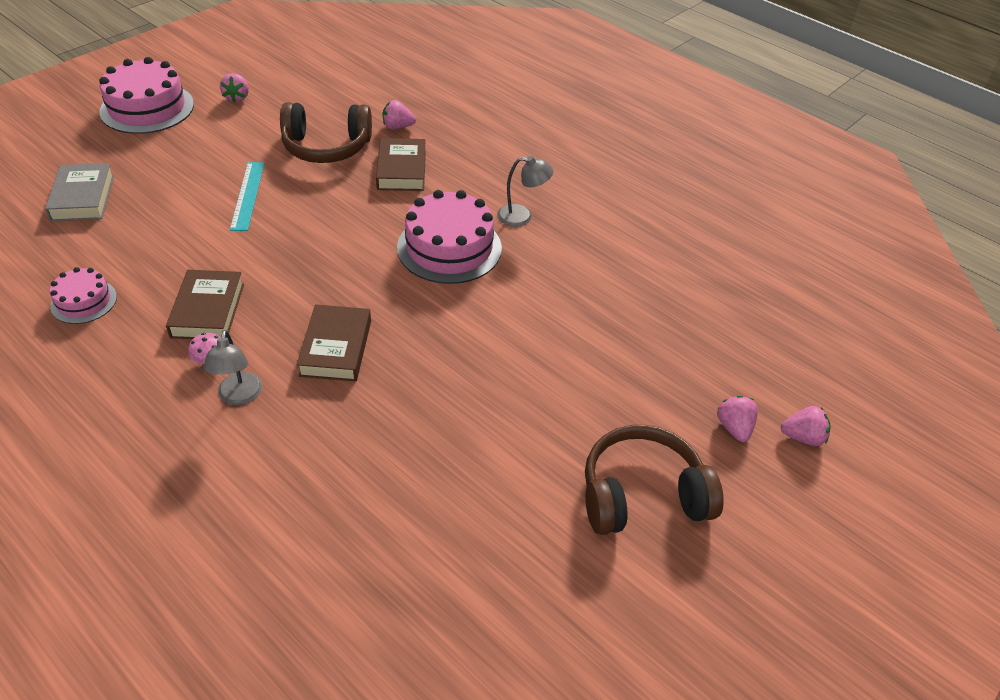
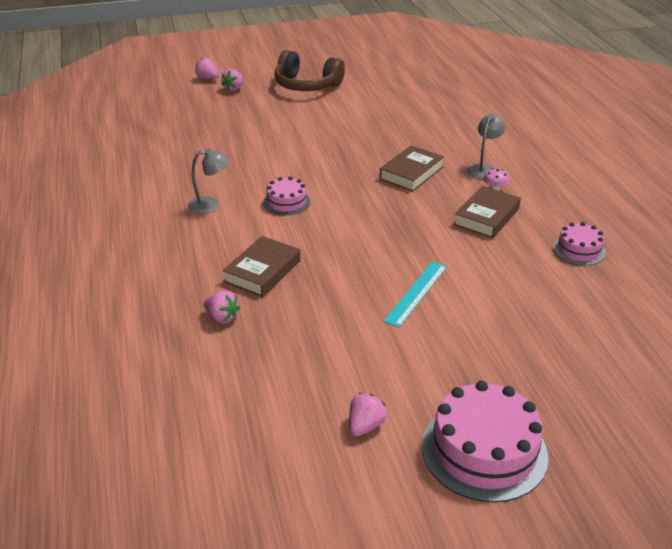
camera: 145 degrees left, 10 degrees down
(83, 197) = (575, 343): grey book -> none
(326, 147) = (311, 319): brown headphones -> none
(449, 248) = (286, 202): pink cake -> pink cake, size x0.54
(522, 216) = (210, 205): grey lamp -> grey lamp turned 135 degrees clockwise

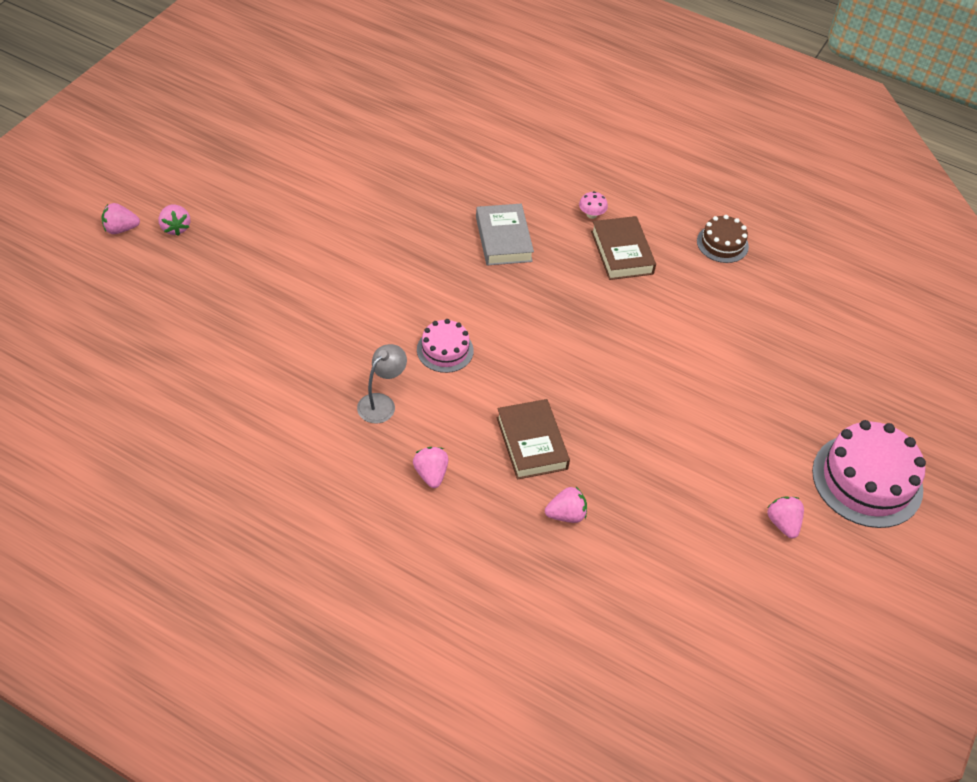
camera: 50 degrees left, 15 degrees up
(180, 249) = (431, 474): none -> pink strawberry
(306, 85) = (248, 175): brown headphones -> none
(411, 173) = (503, 239): brown book -> grey book
(416, 293) = (669, 375): turquoise ruler -> none
(483, 169) = (554, 194): grey lamp -> none
(579, 250) = (722, 243): pink cake -> brown cake

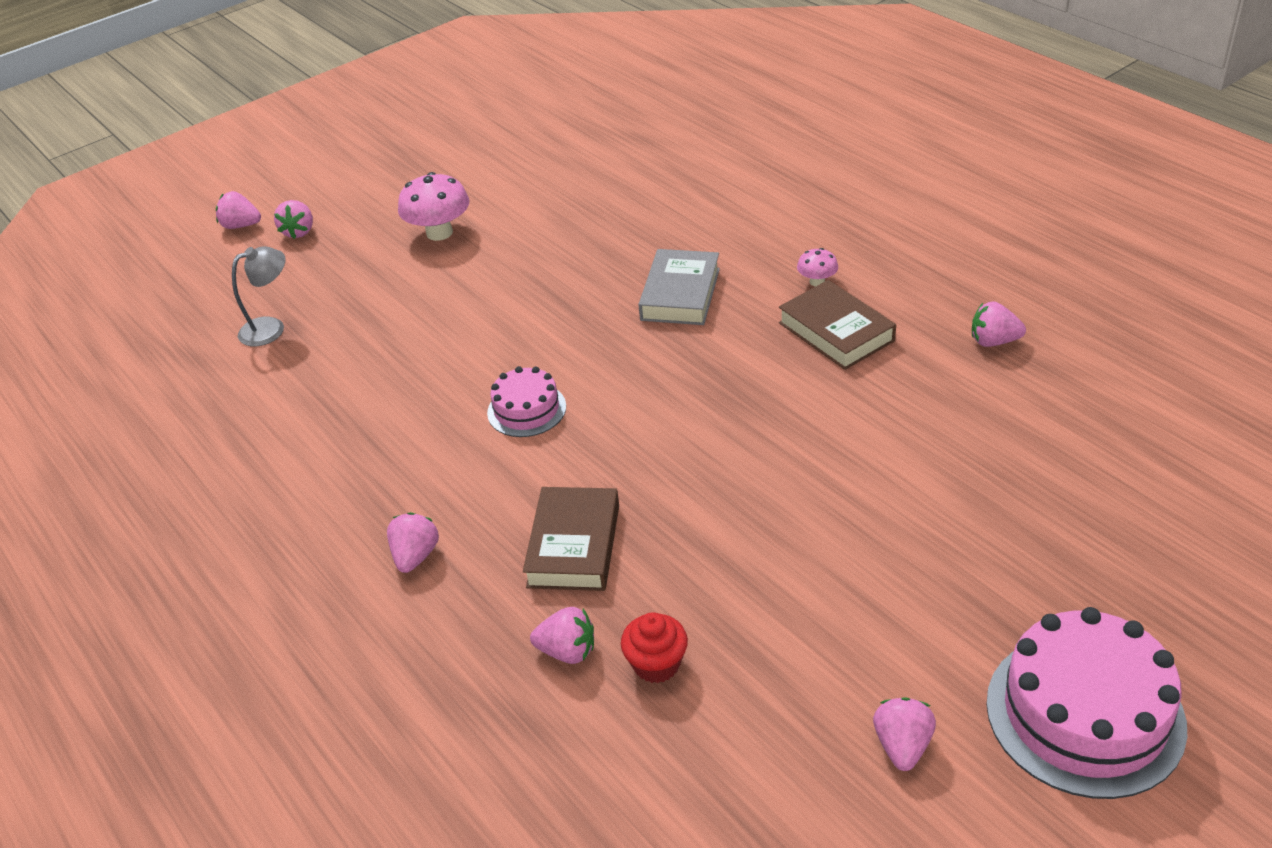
camera: 30 degrees right, 10 degrees down
(293, 212) = (439, 233): none -> pink mushroom
(381, 403) = (408, 457): grey lamp -> grey lamp (271, 328)
(622, 252) = (836, 332): brown book -> brown book turned 45 degrees counterclockwise
(624, 509) = (656, 664): none -> red cupcake
(722, 243) = (993, 341): brown cake -> pink strawberry

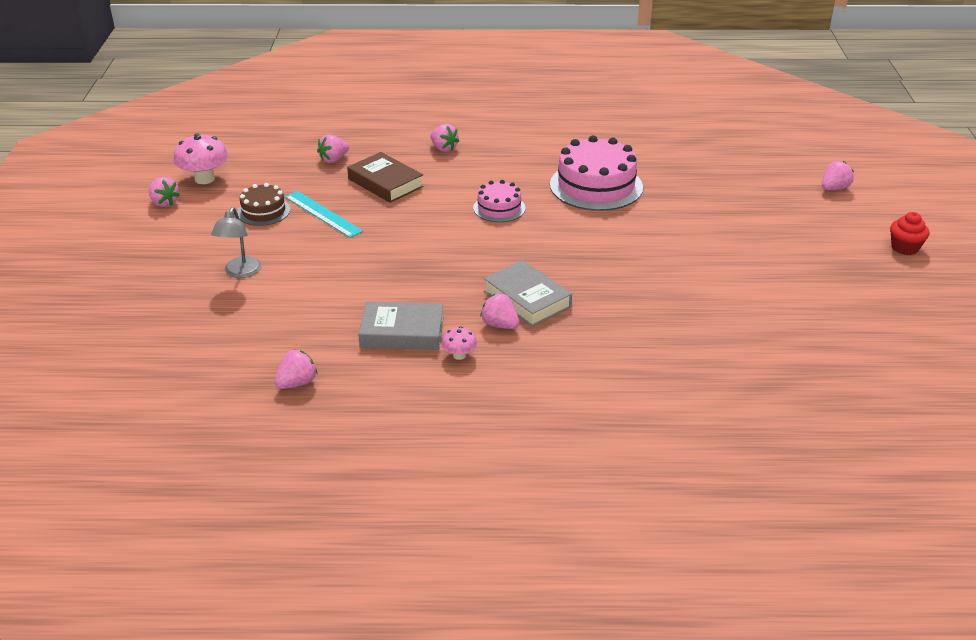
camera: 125 degrees right, 5 degrees down
(271, 328) = (690, 166): grey lamp -> grey lamp (240, 272)
(299, 232) = (799, 204): pink strawberry -> pink strawberry (500, 325)
(439, 233) = (729, 248): pink mushroom -> pink mushroom (204, 179)
(656, 664) = (293, 174): red cupcake -> red cupcake (904, 248)
(716, 546) = (323, 214): none -> turquoise ruler
(782, 610) = (263, 211): none -> brown cake
(836, 332) = (402, 332): brown book -> grey book
(1084, 713) = (94, 247): pink cake -> pink cake (596, 186)

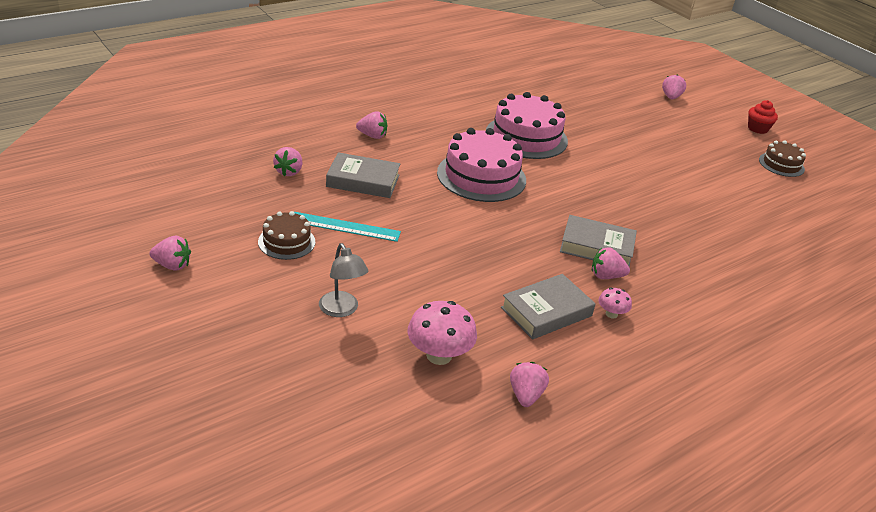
camera: 40 degrees left, 0 degrees up
(204, 179) = (184, 227): pink mushroom -> pink mushroom (439, 355)
(385, 183) = (363, 181): brown book -> grey book
(499, 208) = (481, 176): pink cake -> pink cake, size x1.84
(876, 291) = (781, 164): none -> brown cake

